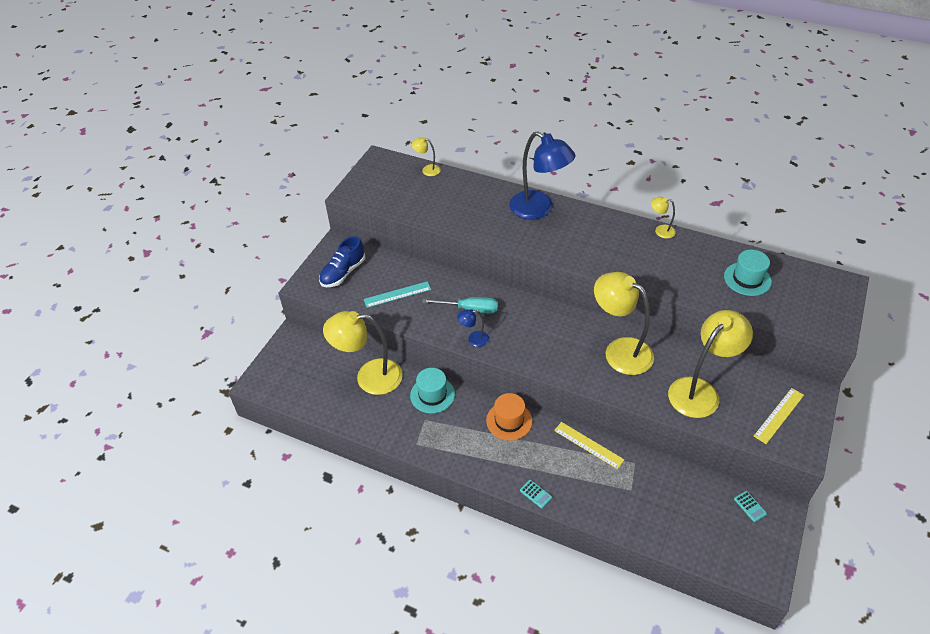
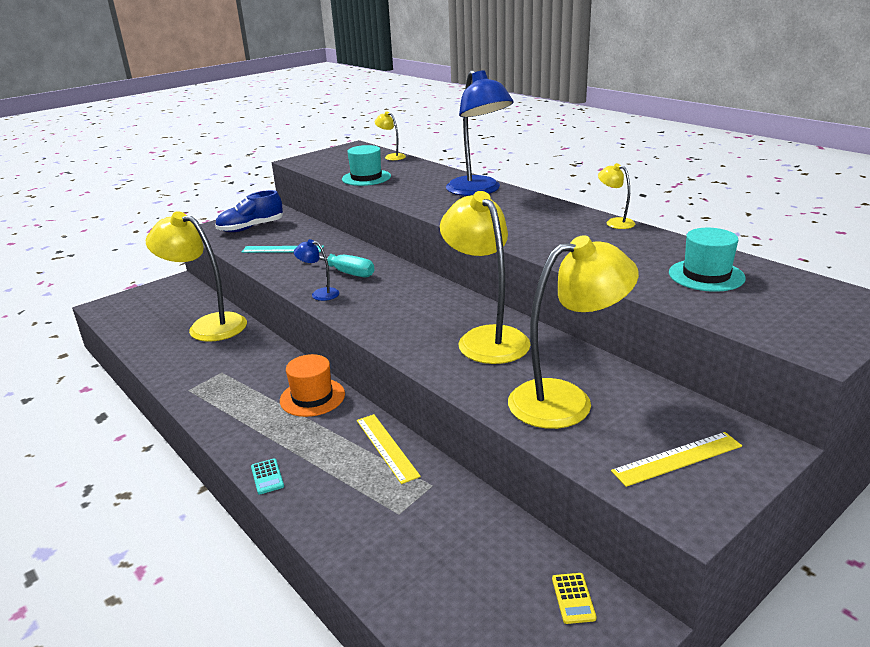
camera: 25 degrees right, 20 degrees down
(432, 395) = (253, 354): turquoise hat -> turquoise hat (366, 178)
(750, 506) = (573, 598): turquoise calculator -> yellow calculator

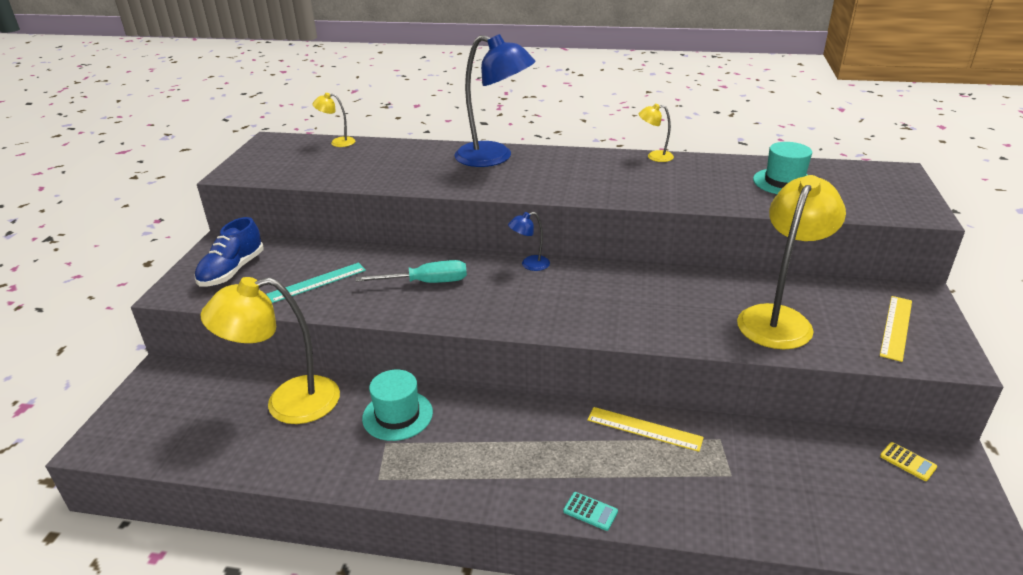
camera: 40 degrees left, 5 degrees up
(312, 397) = (516, 420): orange hat -> none
(320, 294) = (441, 313): blue lamp -> blue lamp (529, 265)
(366, 178) = (355, 173): turquoise hat -> turquoise hat (397, 415)
(486, 338) = (650, 294): yellow lamp -> none

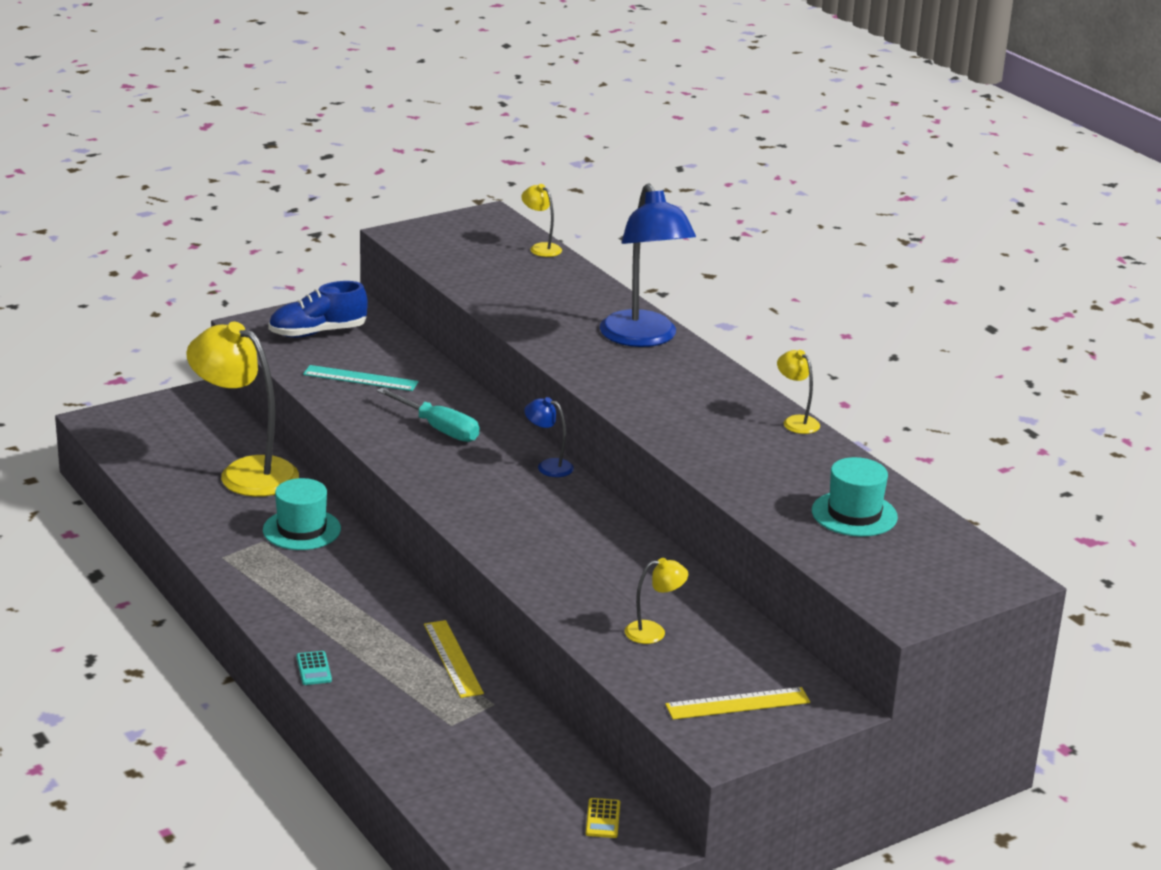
camera: 45 degrees right, 5 degrees down
(779, 318) = (653, 632): yellow lamp -> yellow lamp, size x0.45

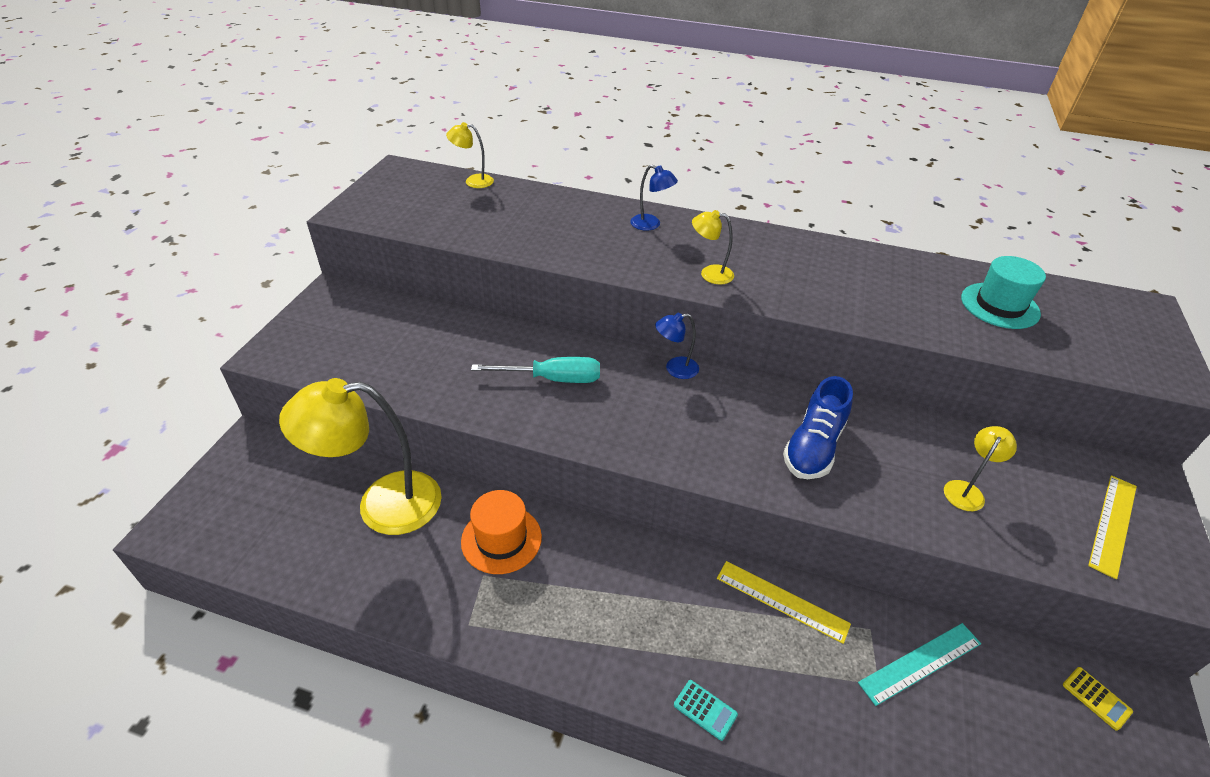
camera: 40 degrees left, 15 degrees up
(301, 529) = (501, 539): turquoise hat -> orange hat
(317, 332) = (337, 333): blue shoe -> blue shoe (813, 447)
(360, 378) = (429, 362): turquoise ruler -> turquoise ruler (920, 663)
(643, 338) = (651, 225): blue lamp -> blue lamp, size x0.45
(796, 421) = (842, 246): yellow lamp -> yellow lamp (709, 274)

